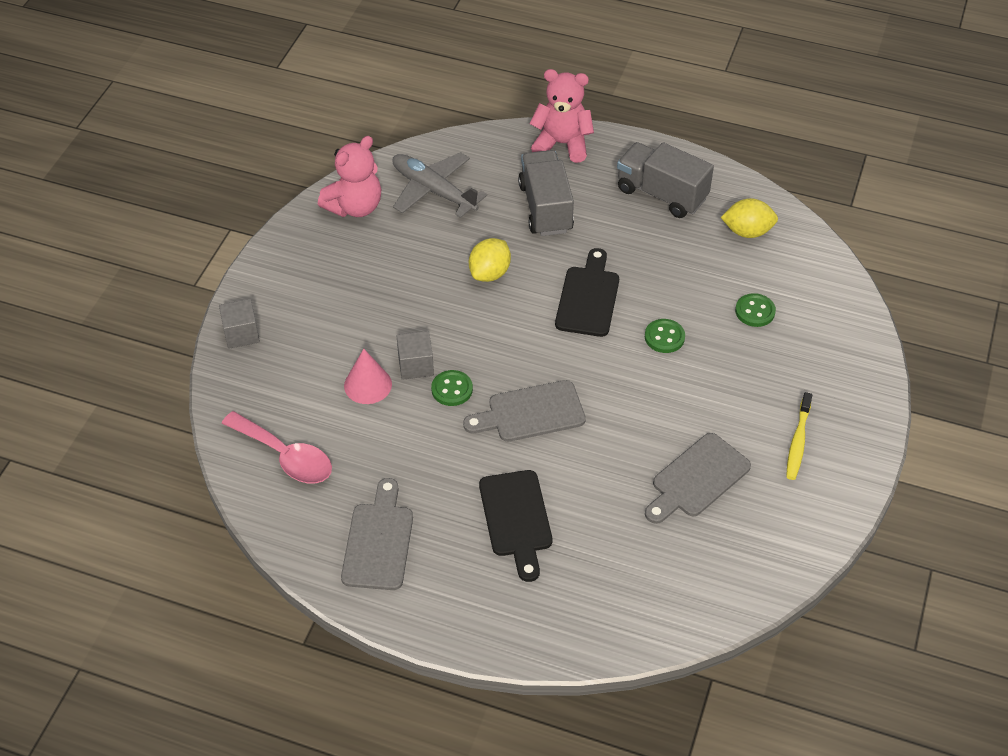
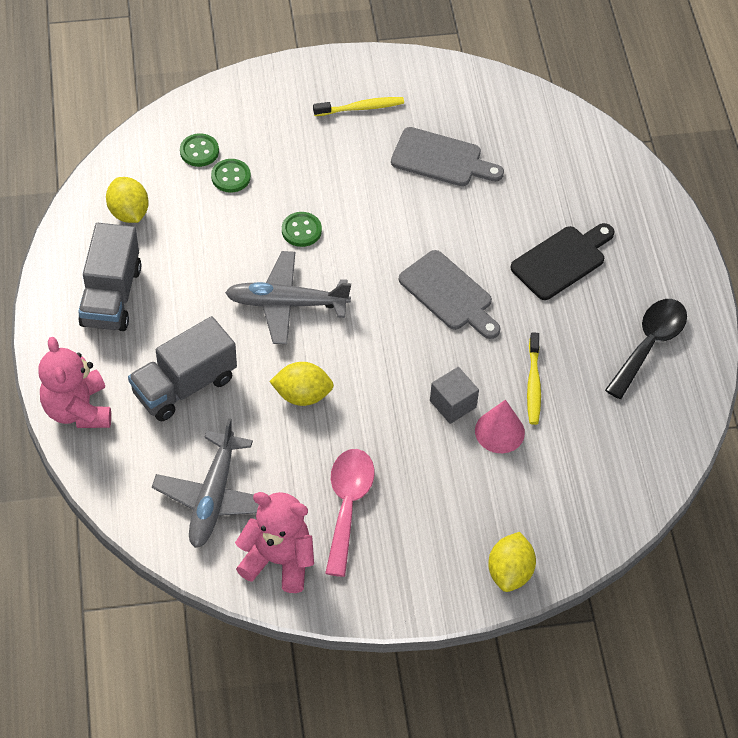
camera: 120 degrees left, 5 degrees up
(241, 334) = (510, 572): grey cube -> yellow lemon
(285, 456) = (618, 456): pink spoon -> pink spoon (347, 505)
(378, 541) = (649, 344): grey cutting board -> black spoon
(397, 430) = (533, 384): none -> yellow toothbrush
(452, 389) = (461, 363): green button -> green button (199, 151)
(588, 297) = (287, 304): black cutting board -> grey plane

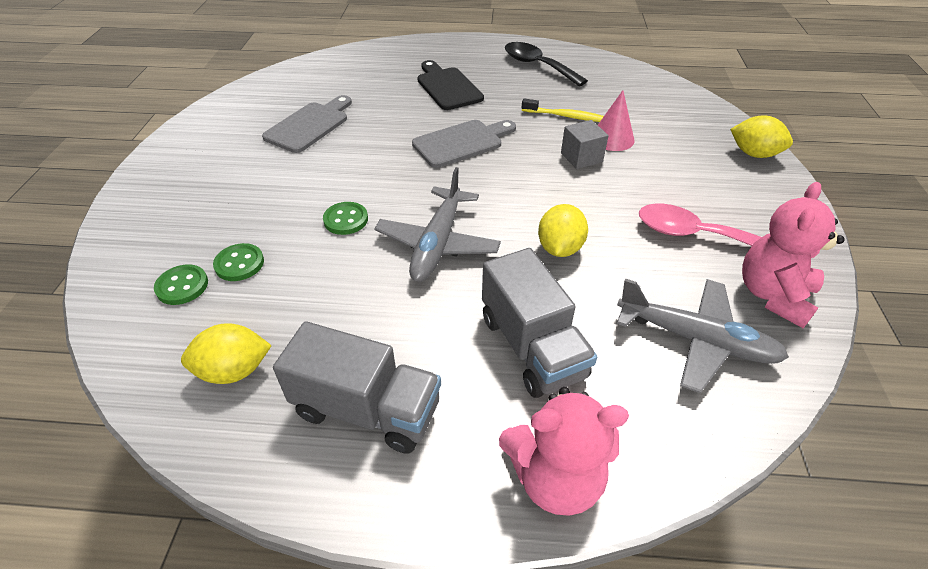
camera: 75 degrees left, 10 degrees down
(361, 108) = (216, 160): yellow toothbrush -> none

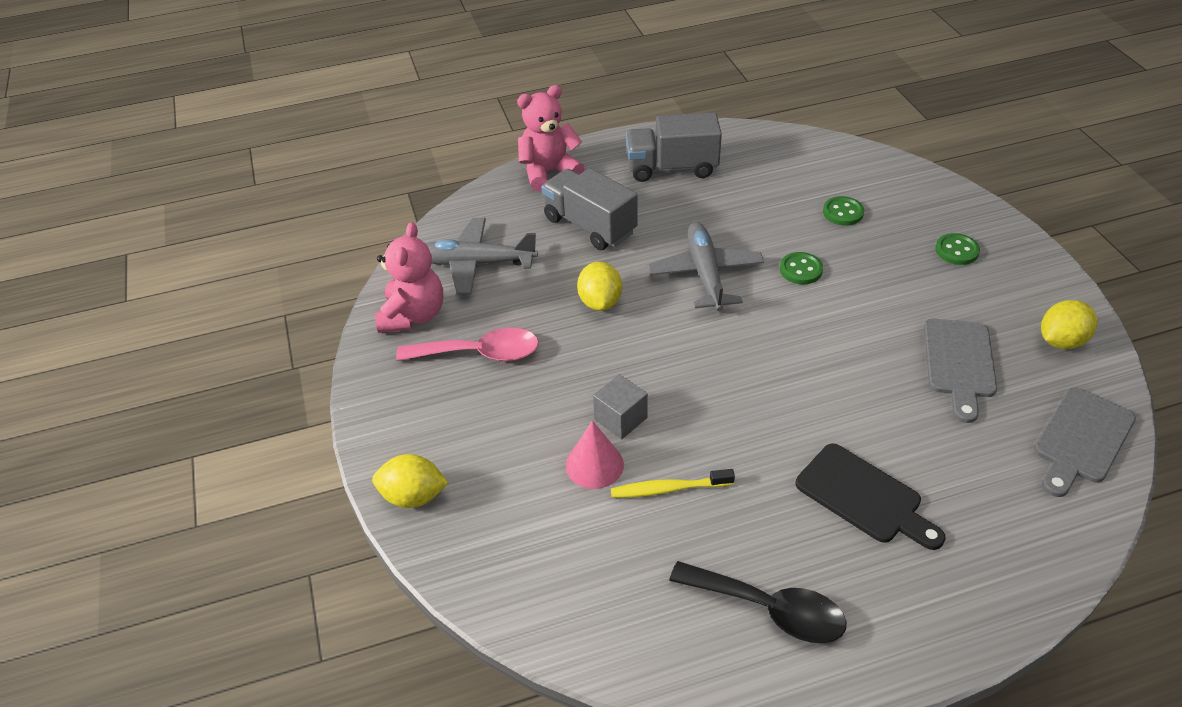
camera: 160 degrees right, 0 degrees up
(182, 286) = (862, 188): green button -> green button (956, 250)
(234, 370) = (768, 160): yellow lemon -> yellow lemon (1061, 341)
(462, 142) = (767, 396): grey cutting board -> grey cutting board (1081, 439)

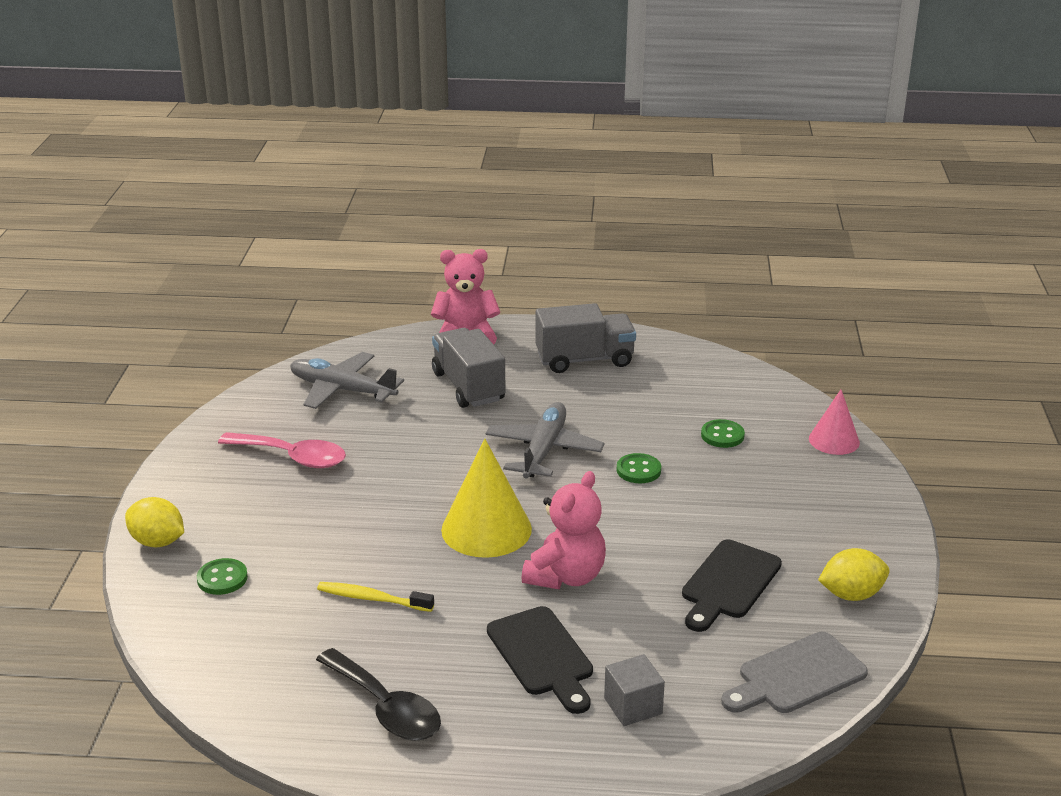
camera: 20 degrees right, 15 degrees down
(413, 315) = (259, 415): pink teddy bear -> pink teddy bear (566, 576)
(594, 465) = (323, 563): pink cone -> pink cone (834, 440)
(600, 302) = (428, 447): yellow lemon -> none
(620, 418) = (373, 537): grey cube -> grey cube (633, 706)
(672, 168) = (584, 360): grey truck -> grey truck turned 150 degrees clockwise
(716, 375) = (486, 529): none -> yellow cone
(956, 250) = (811, 495): green button -> green button (222, 578)
(959, 363) = (728, 583): grey cutting board -> black cutting board

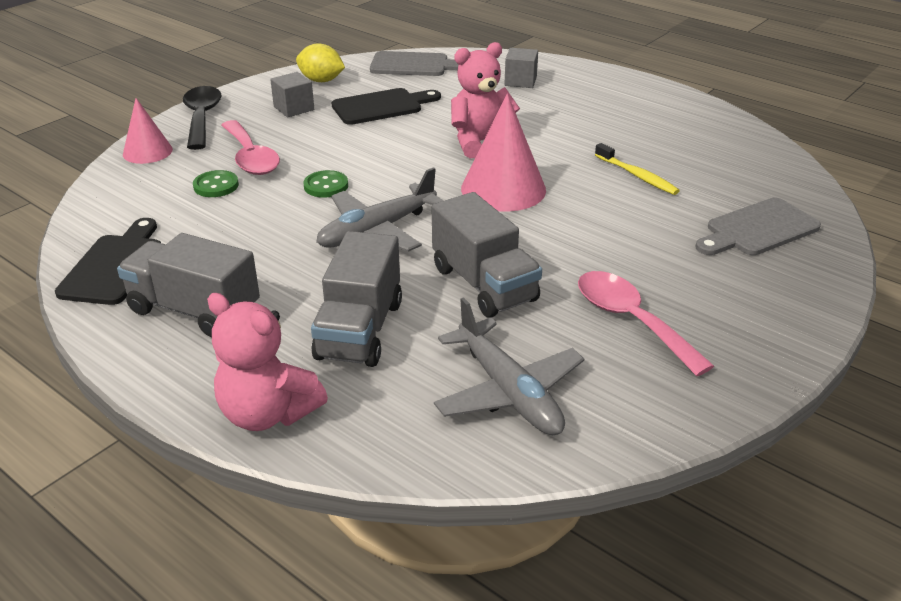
camera: 145 degrees left, 5 degrees up
(158, 542) = (814, 282): yellow lemon -> none
(222, 578) = (758, 229): green button -> grey cutting board
(386, 708) = (671, 122): black spoon -> black spoon (202, 118)
(418, 442) = (484, 284): none -> grey truck
(486, 529) = (503, 189): yellow cone -> pink cone
(542, 656) = (547, 113): black cutting board -> black cutting board (114, 266)
(743, 470) = (251, 157): none -> pink spoon
(807, 541) = (294, 108): none -> grey cube

